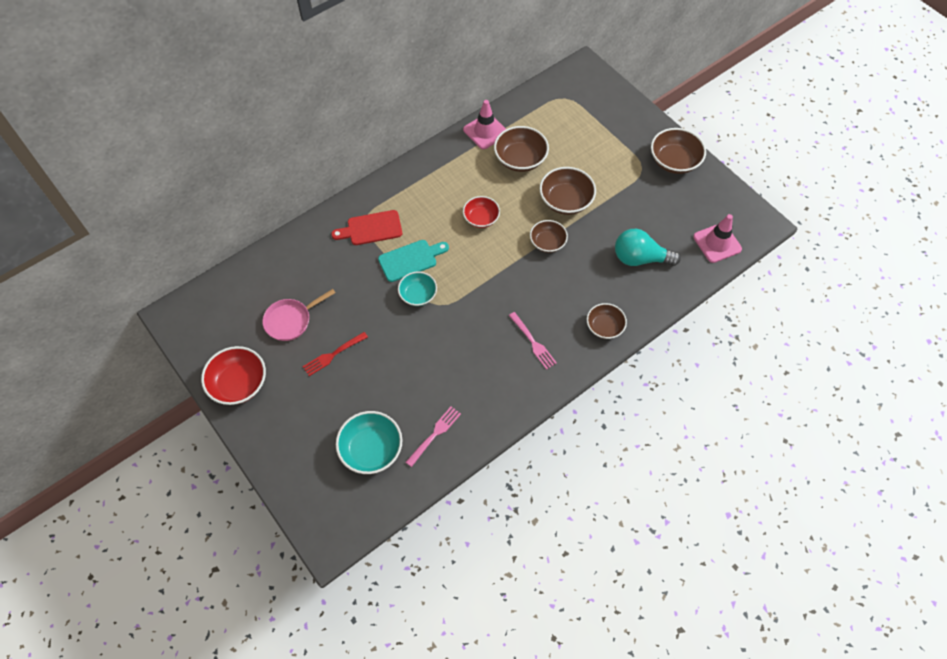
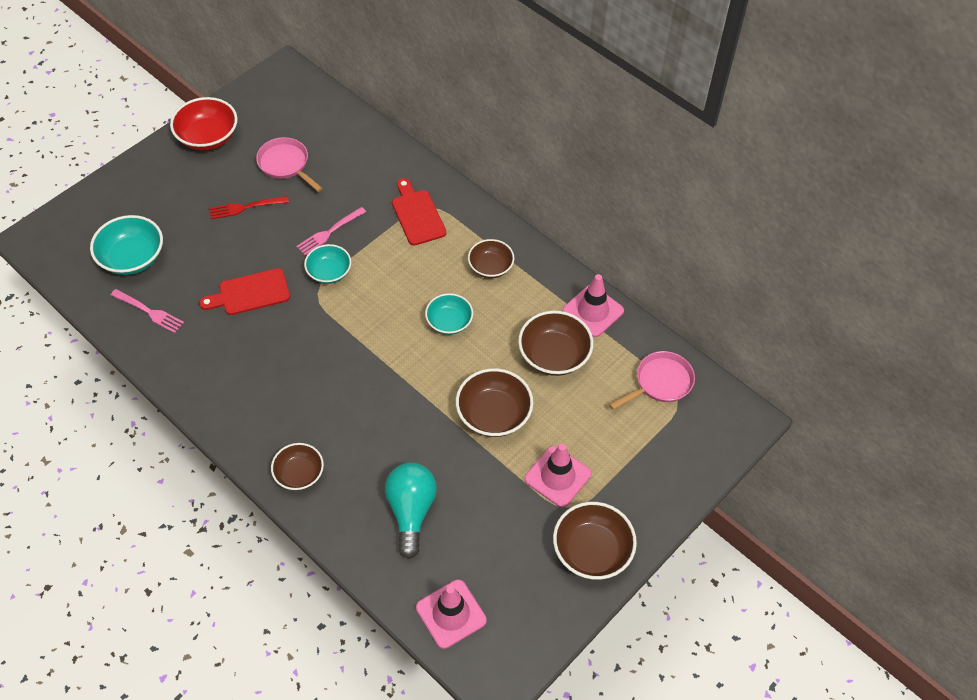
camera: 80 degrees right, 5 degrees down
(333, 354) = (245, 207): red fork -> red fork turned 60 degrees counterclockwise
(410, 260) = (377, 258): turquoise cutting board -> none
(428, 354) = (250, 293): none -> red cutting board
(481, 218) = (449, 322): red bowl -> turquoise bowl
(533, 342) = (272, 396): pink fork -> pink fork (329, 232)
(547, 242) = (422, 399): brown bowl -> brown bowl (490, 267)
(550, 104) = (660, 382): none -> pink pan
(618, 171) = (557, 476): none -> pink traffic cone

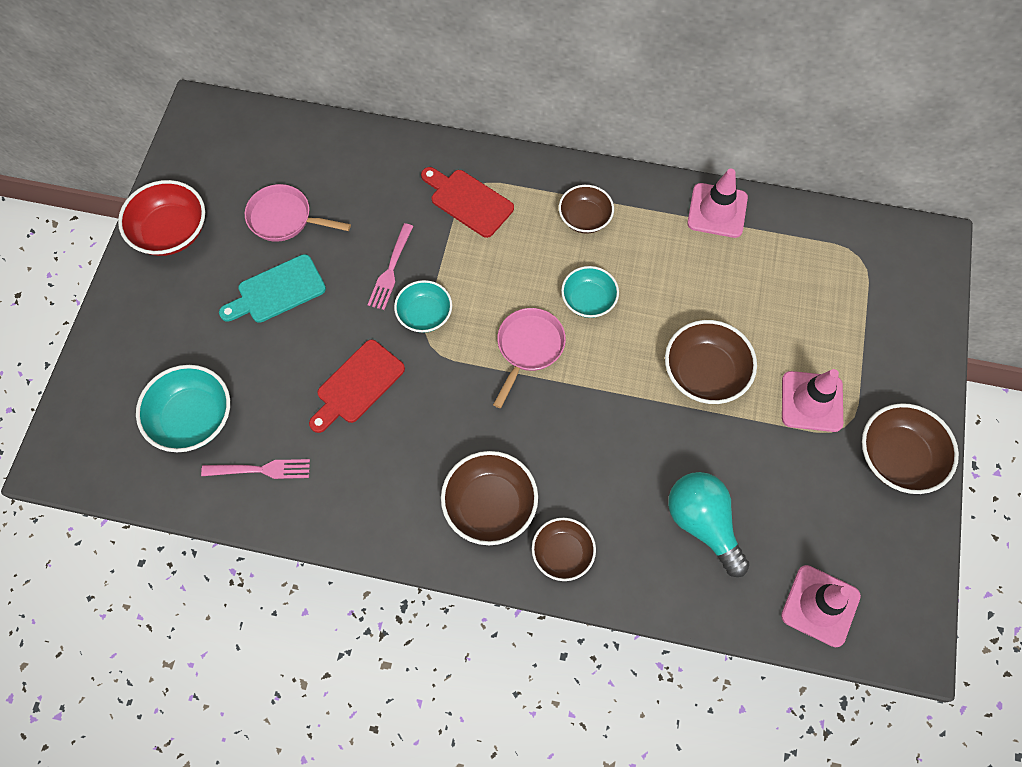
camera: 30 degrees left, 10 degrees up
(245, 207) = (277, 291): red fork -> turquoise cutting board
(554, 355) = (715, 278): brown bowl -> brown bowl (490, 506)
(660, 382) = (832, 249): pink pan -> pink pan (528, 348)

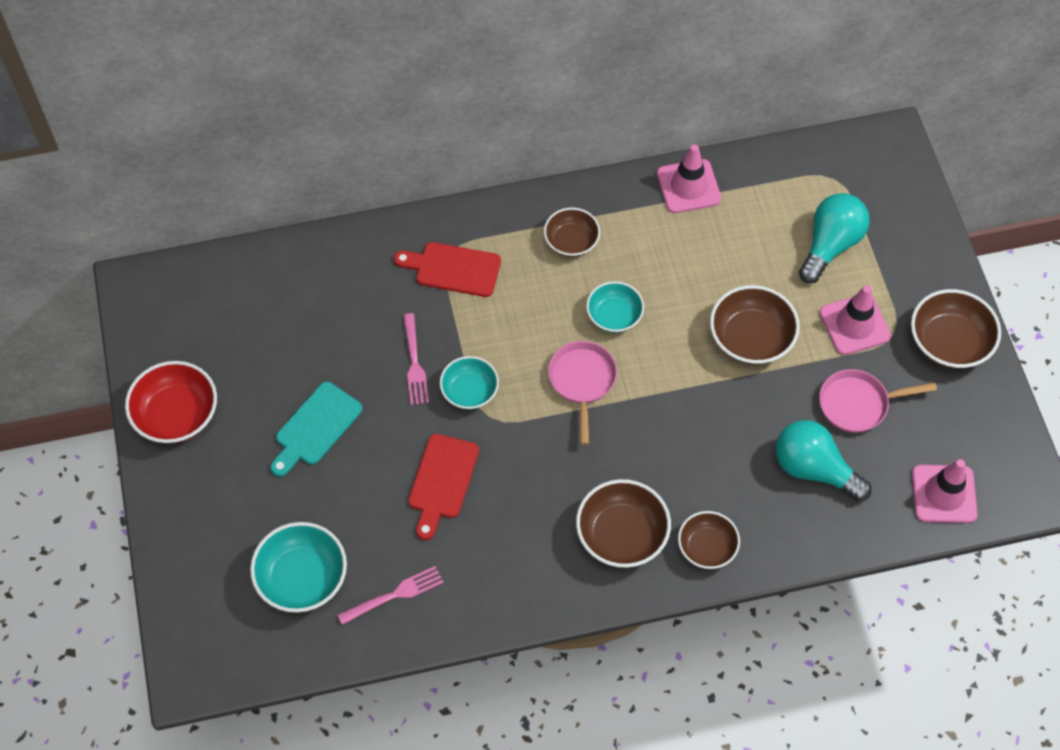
camera: 25 degrees left, 5 degrees down
(284, 218) = (283, 356): pink pan -> pink pan (858, 404)
(825, 317) = (830, 245): none -> turquoise light bulb

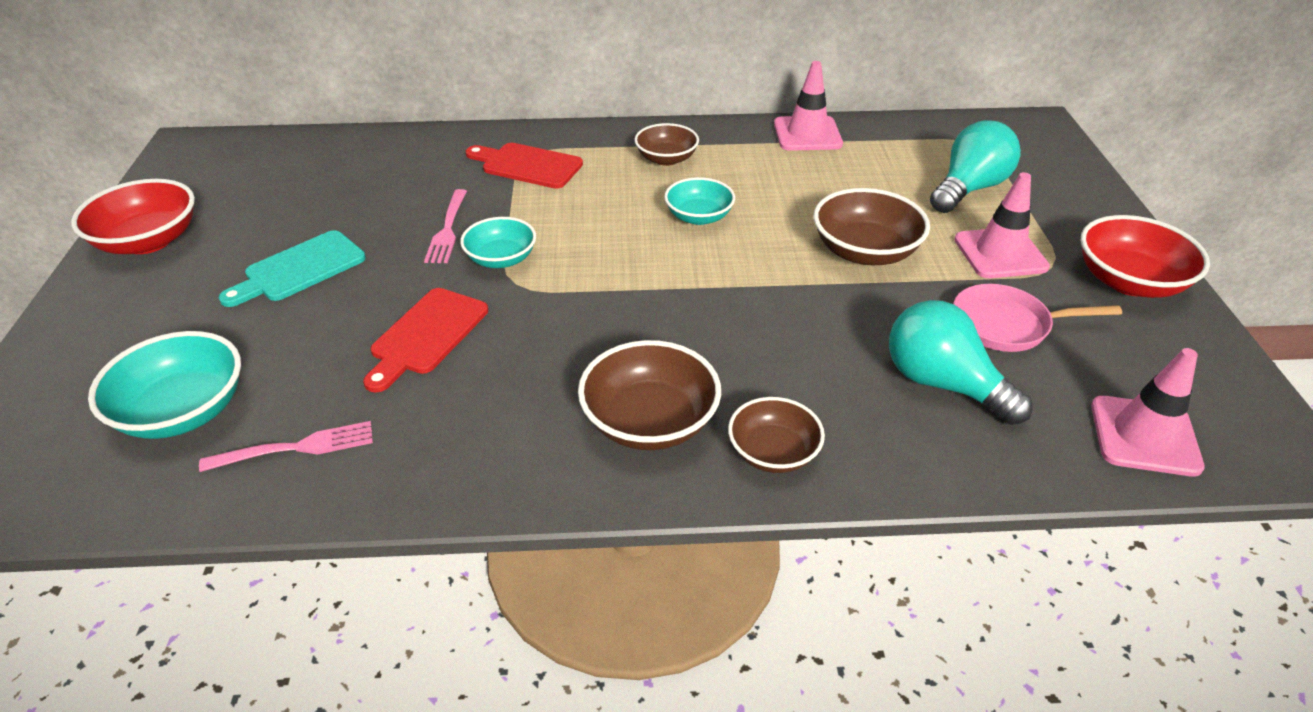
camera: 10 degrees right, 20 degrees down
(582, 381) = (643, 265): pink pan -> none
(949, 342) = (1129, 281): brown bowl -> red bowl

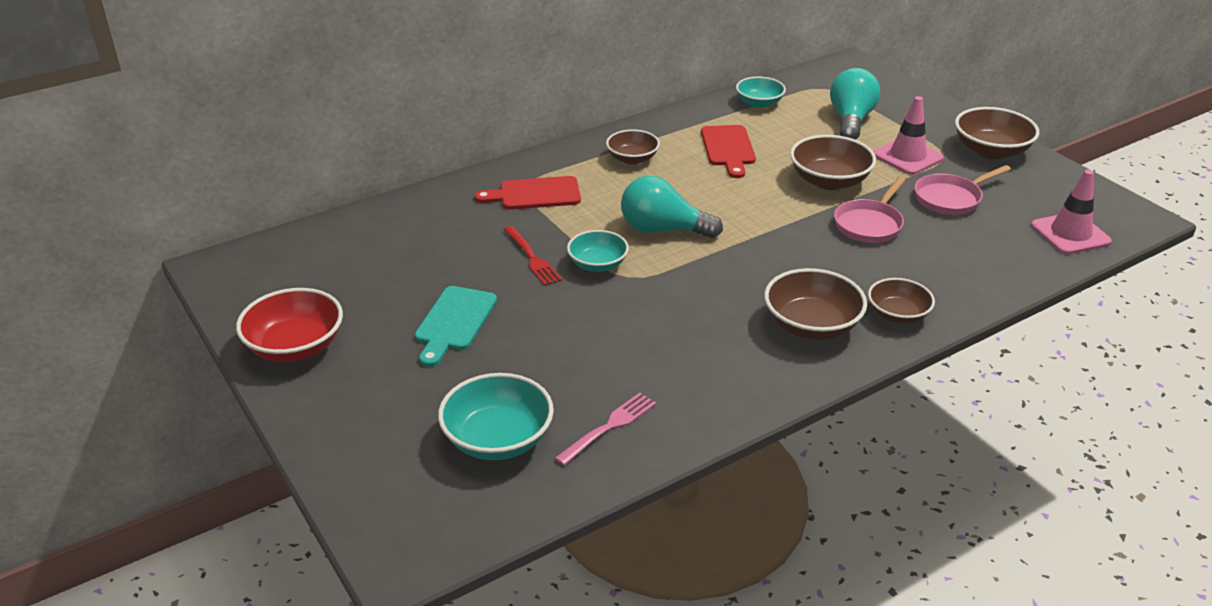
camera: 30 degrees left, 5 degrees down
(426, 335) = (608, 330): red cutting board -> red cutting board (728, 148)
(447, 229) = (532, 258): pink fork -> red fork
(699, 217) = (701, 192): turquoise bowl -> turquoise bowl (759, 103)
(807, 134) = (711, 112): pink traffic cone -> none
(860, 321) = (869, 224): none -> pink pan
(943, 384) = (949, 244): turquoise light bulb -> turquoise light bulb (663, 230)
(1129, 281) = (991, 151): red bowl -> brown bowl

